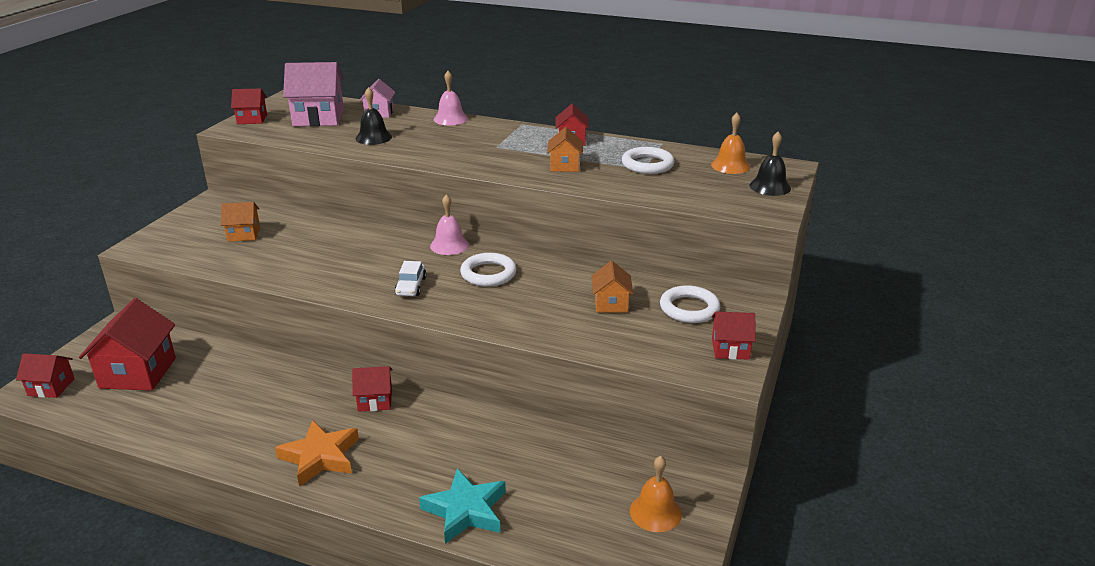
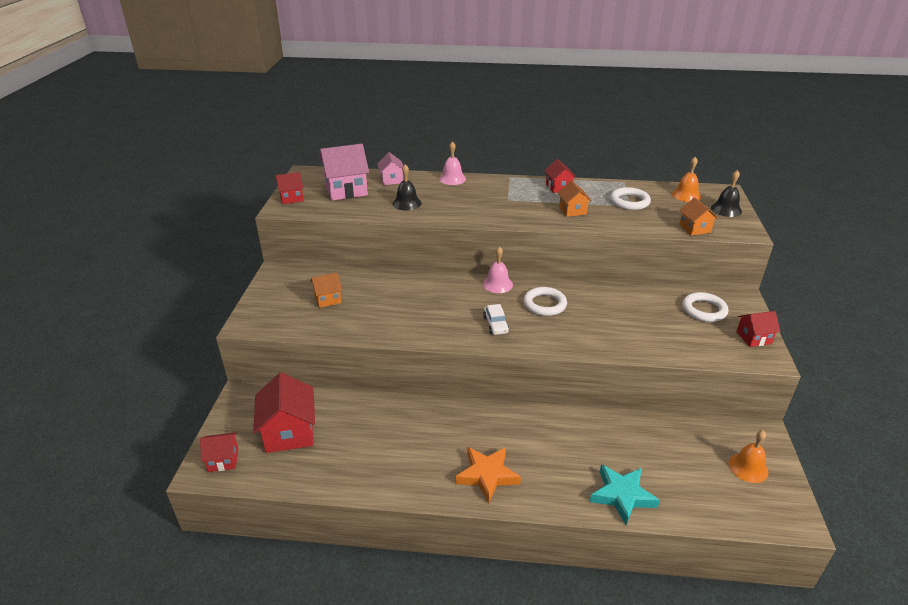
camera: 15 degrees left, 5 degrees up
(375, 400) = (495, 419): red house -> none
(611, 304) = (649, 315): orange house -> orange house (694, 228)

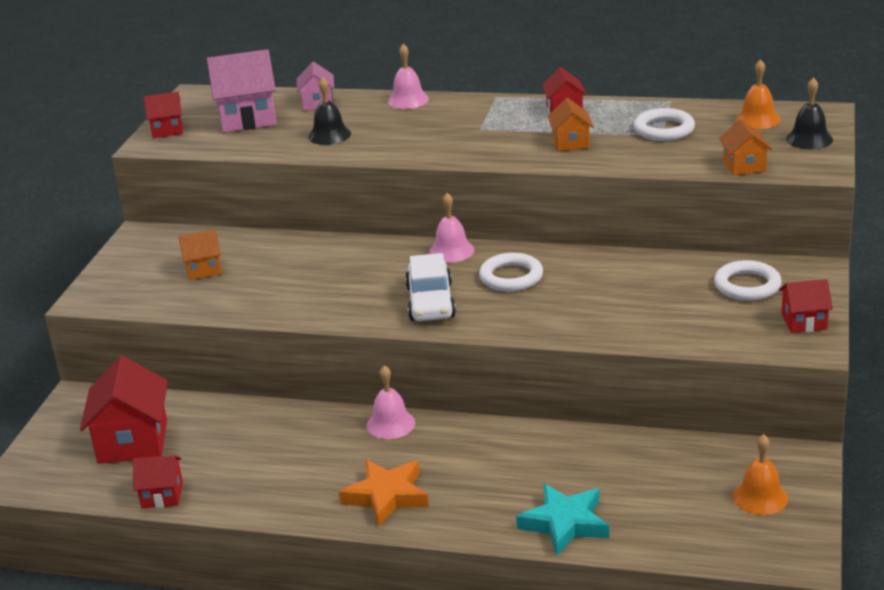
camera: 10 degrees right, 5 degrees down
(223, 460) = (42, 470): red house -> red house (162, 495)
(474, 412) = (390, 424): none -> pink bell
(495, 324) = (430, 302): white car -> white car, size x1.65

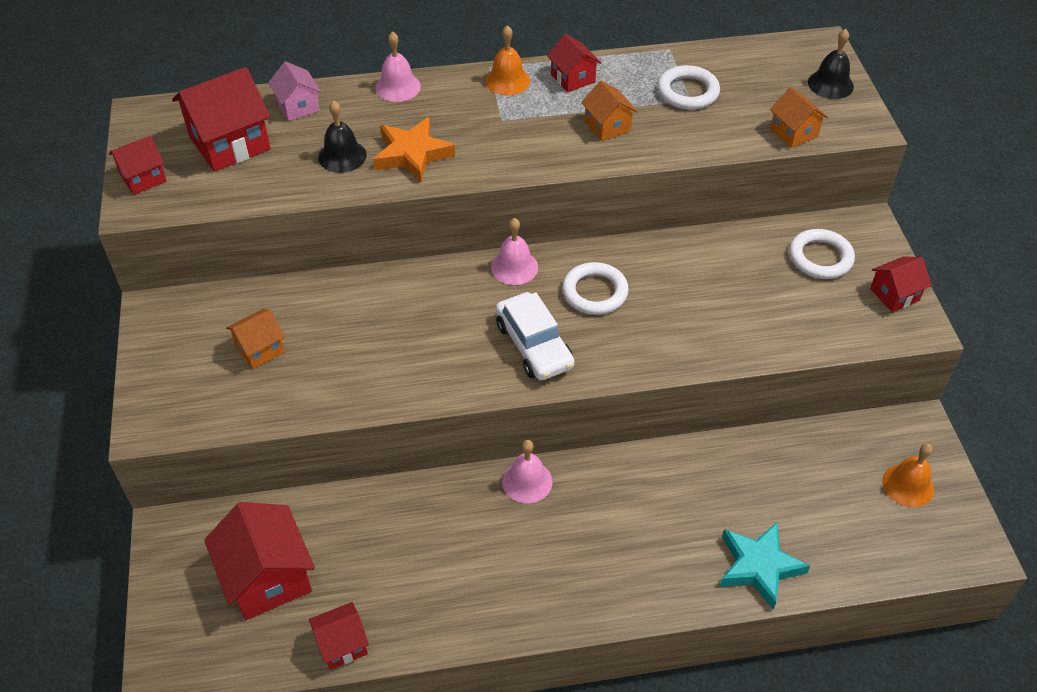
camera: 25 degrees left, 20 degrees up
(247, 118) = (229, 143): pink house -> red house
(386, 496) = (574, 579): orange star -> orange star (412, 154)
(757, 119) = (767, 63): orange bell -> orange bell (507, 81)

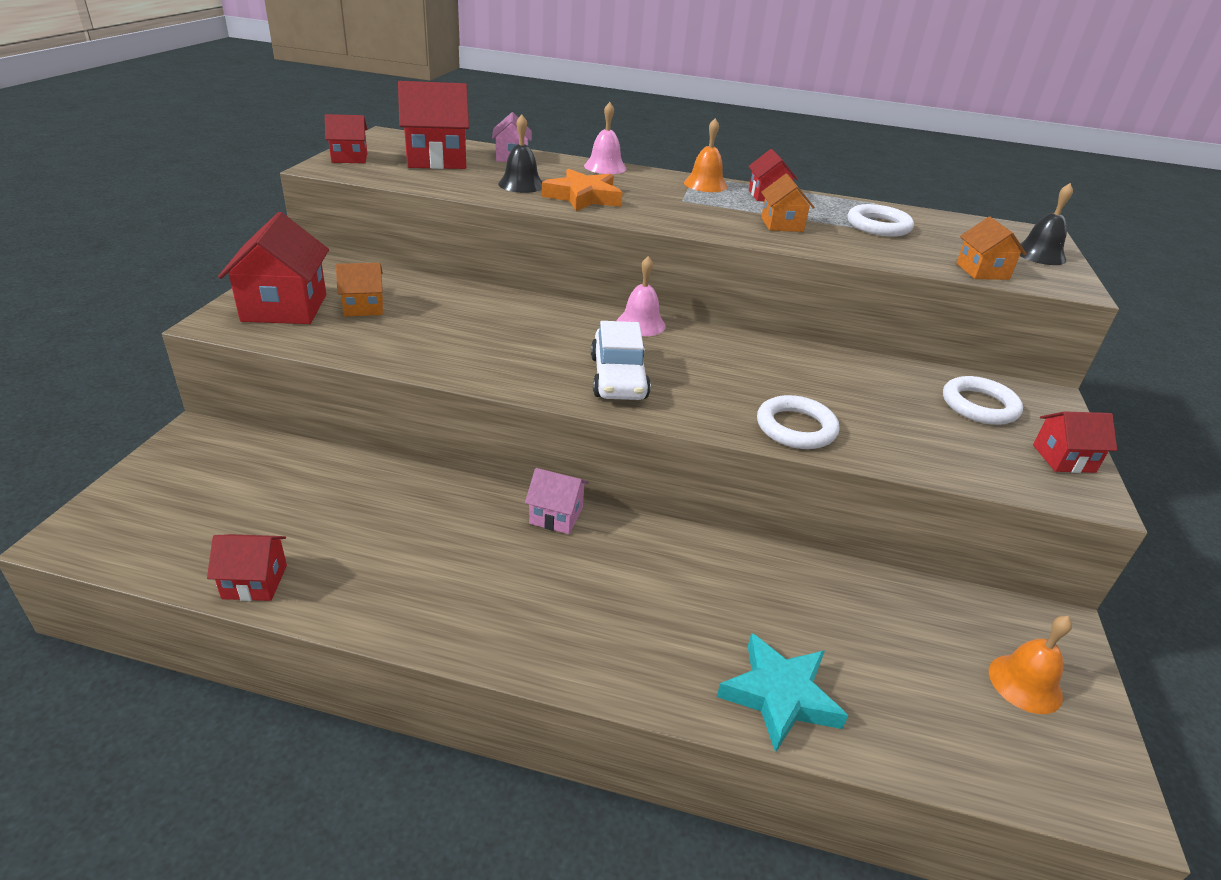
camera: 20 degrees right, 15 degrees down
(268, 578) = (241, 500): red house -> red house (284, 307)
(527, 481) = (556, 515): pink bell -> pink house
(595, 292) = (709, 361): white ring -> white ring (796, 428)

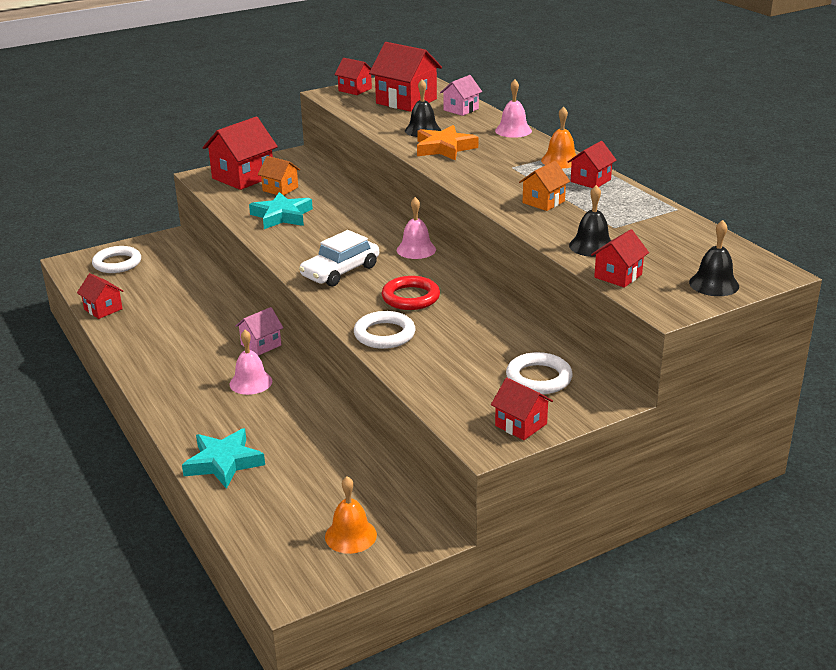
camera: 50 degrees right, 5 degrees down
(427, 338) = (282, 216): none -> turquoise star
(556, 515) = (261, 345): pink house -> pink house turned 75 degrees clockwise
(626, 569) = (251, 382): none -> pink bell
(736, 376) = (410, 297): none -> red ring
(878, 226) = (624, 224): white ring -> white ring (117, 263)
(905, 252) = (592, 246): none -> black bell
(982, 271) = (618, 276): orange house -> red house

